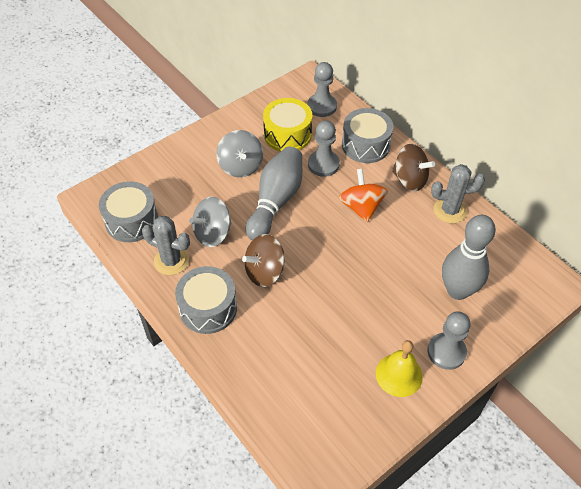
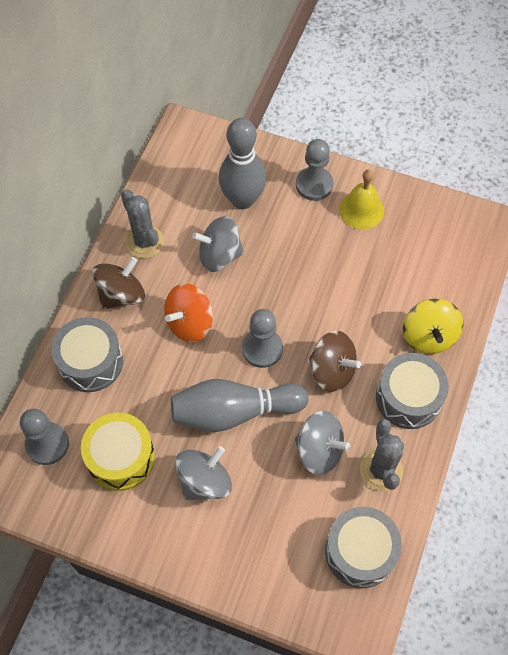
camera: 120 degrees left, 10 degrees up
(246, 353) = (428, 336): none -> yellow spinning top
(323, 164) = (148, 391): grey pawn -> grey pawn (262, 349)
(409, 180) = (121, 294): brown spinning top -> brown spinning top turned 45 degrees clockwise
(410, 250) = (219, 255): none -> grey spinning top

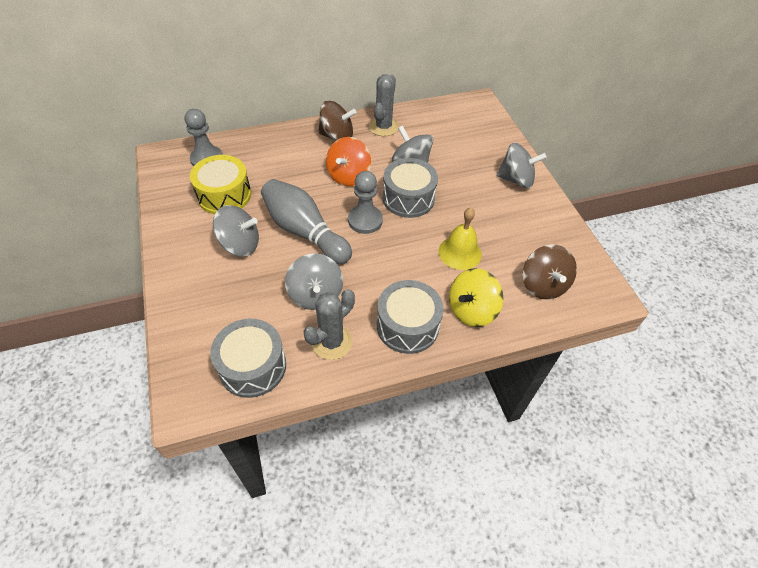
camera: 50 degrees right, 10 degrees down
(90, 362) = (278, 148): grey drum -> grey drum (408, 198)
(190, 323) = (348, 176): orange spinning top -> orange spinning top turned 75 degrees counterclockwise
(242, 200) = (463, 152): grey bowling pin -> none
(314, 185) = (516, 179): grey pawn -> grey spinning top
(332, 370) = (385, 267): brown spinning top -> brown spinning top (543, 285)
(361, 210) = (527, 214): yellow bell -> yellow bell (460, 252)

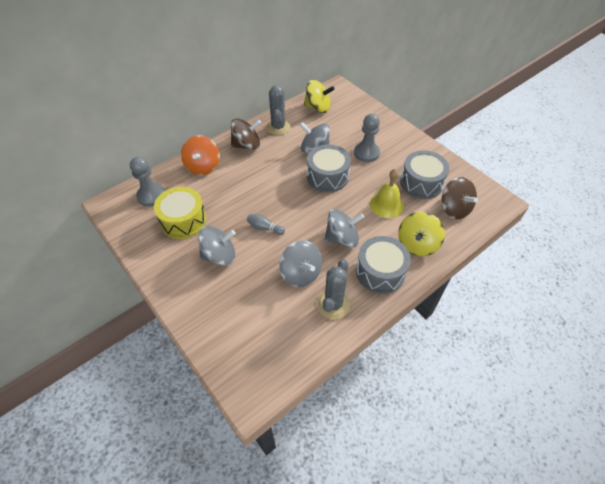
camera: 20 degrees left, 0 degrees up
(252, 366) = (285, 346): grey drum -> grey drum (421, 183)
(304, 232) = (264, 228): grey bowling pin -> grey bowling pin, size x0.42
(348, 176) = (273, 173): orange spinning top -> orange spinning top (203, 166)
(365, 220) = (305, 204): grey pawn -> grey pawn (366, 153)
(442, 118) = (318, 108): none -> yellow spinning top
(516, 179) = (395, 138): grey spinning top -> grey spinning top (342, 238)

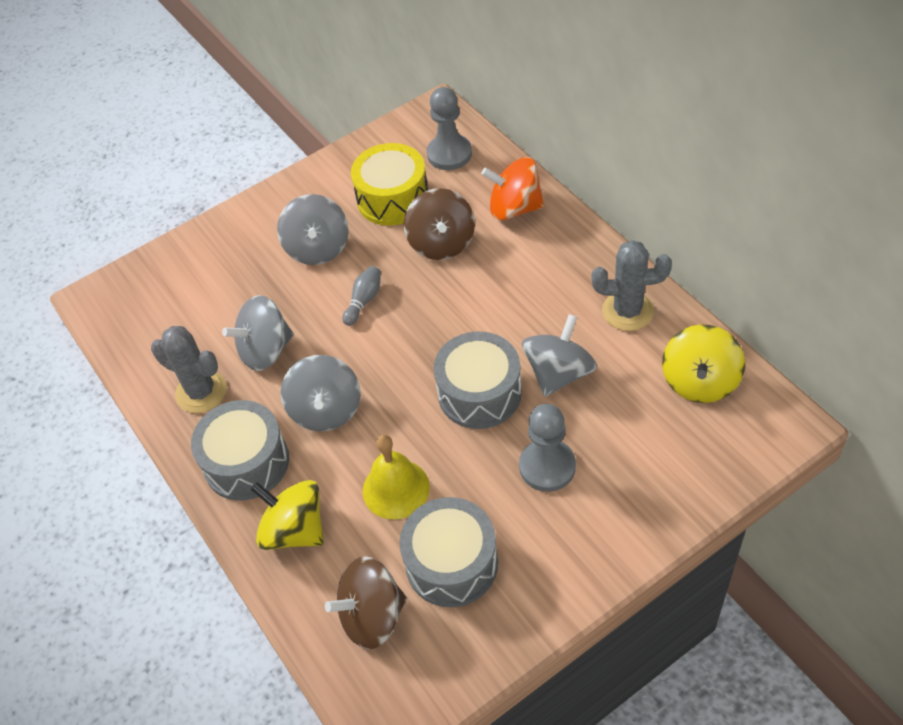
camera: 100 degrees right, 0 degrees up
(246, 145) = (571, 264): brown spinning top -> brown spinning top (441, 243)

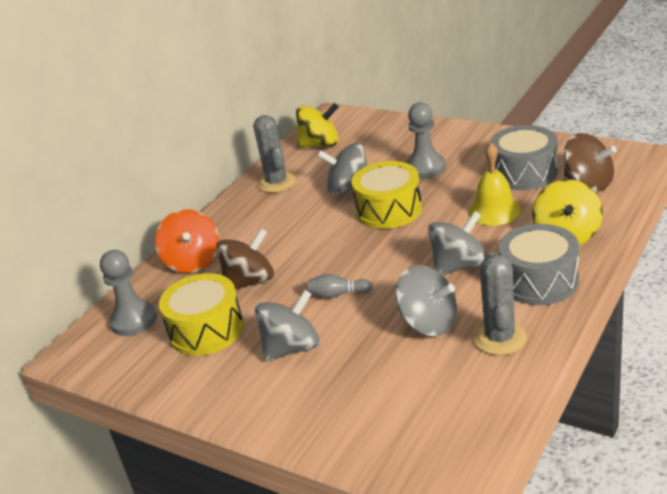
camera: 115 degrees left, 20 degrees down
(479, 393) = (389, 210): grey drum -> yellow drum

